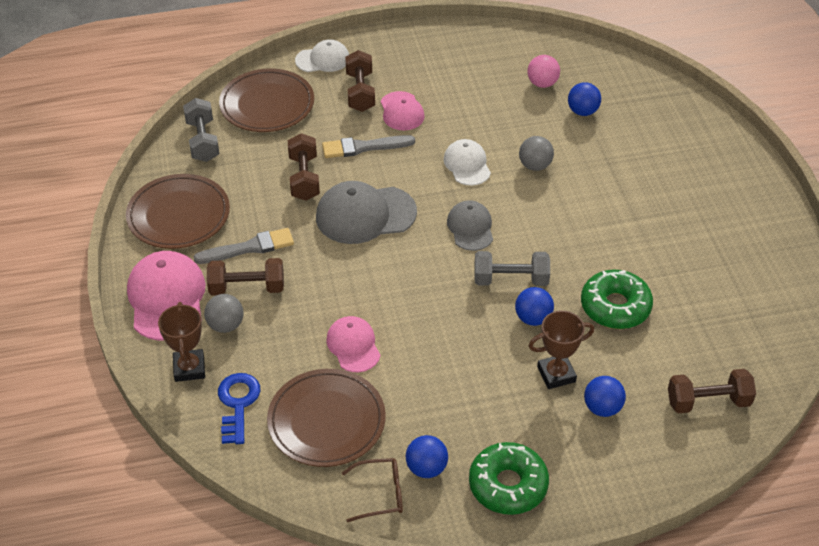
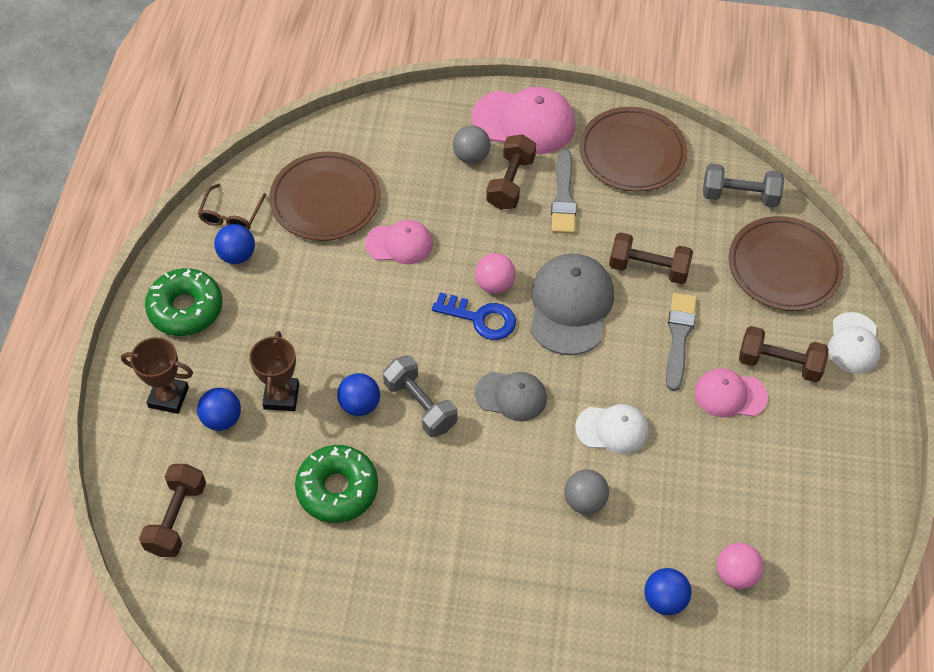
camera: 110 degrees right, 10 degrees up
(189, 368) = (433, 121): brown trophy -> brown trophy (168, 397)
(238, 404) = (376, 144): blue key -> blue key (480, 318)
(367, 267) = (494, 284): none -> pink ball
(510, 280) = (420, 405): grey dumbbell -> grey dumbbell turned 60 degrees counterclockwise

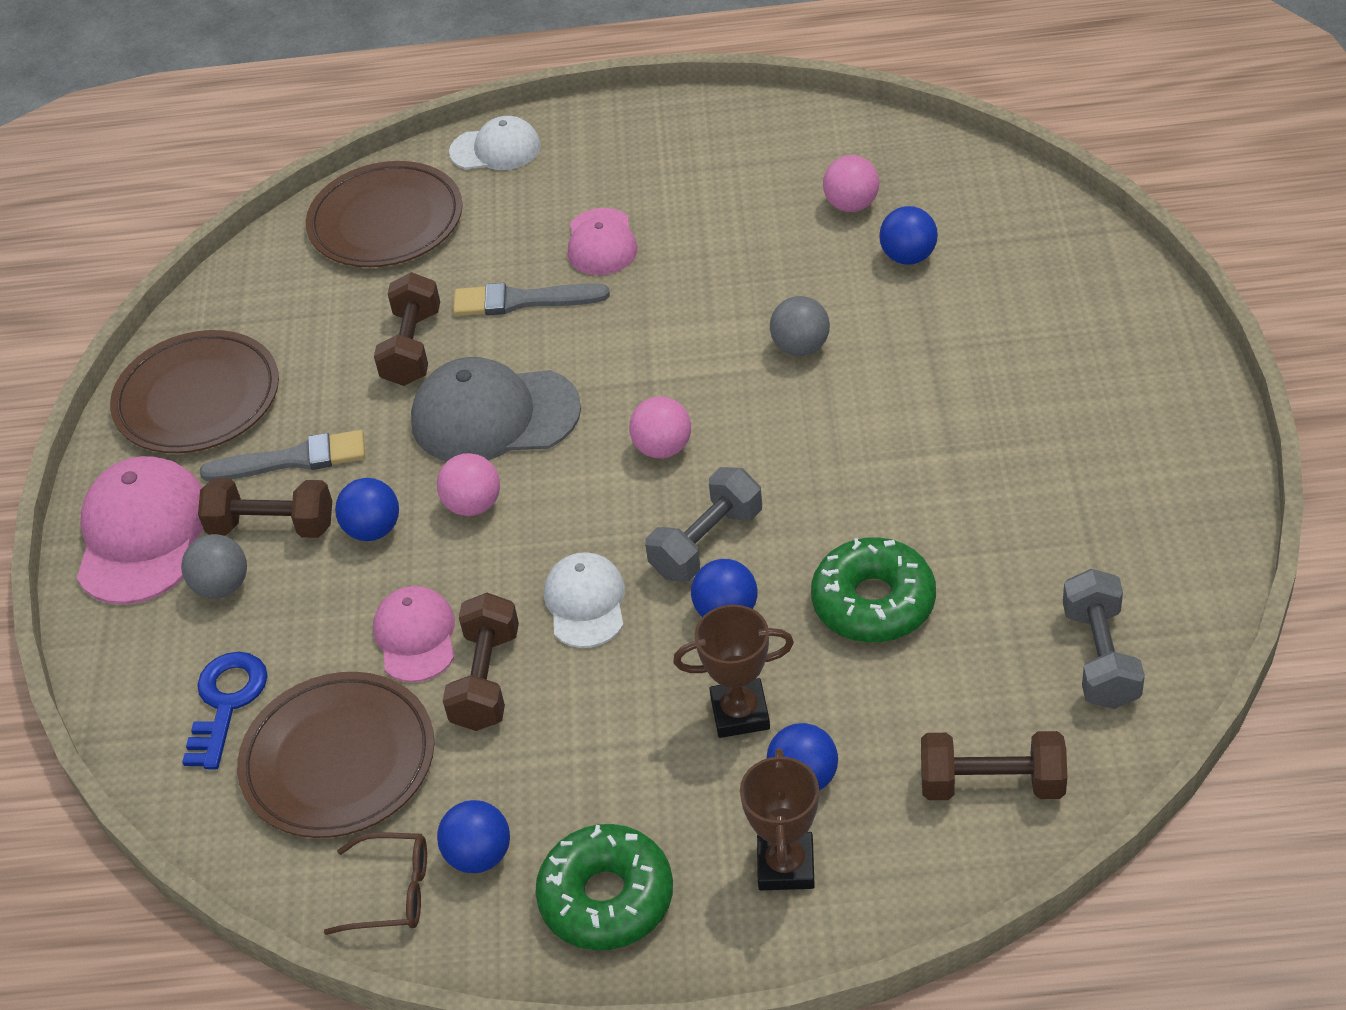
camera: 95 degrees left, 10 degrees down
(480, 318) = (538, 508): blue key -> blue key (226, 703)
(491, 231) = (373, 530): none -> blue ball
(511, 396) = (663, 448): grey cap -> pink ball
(612, 429) = (686, 339): white cap -> white cap (585, 603)
(739, 196) = (268, 277): grey dumbbell -> grey dumbbell (1100, 657)
(779, 363) = (542, 207): brown dumbbell -> brown dumbbell (486, 679)

